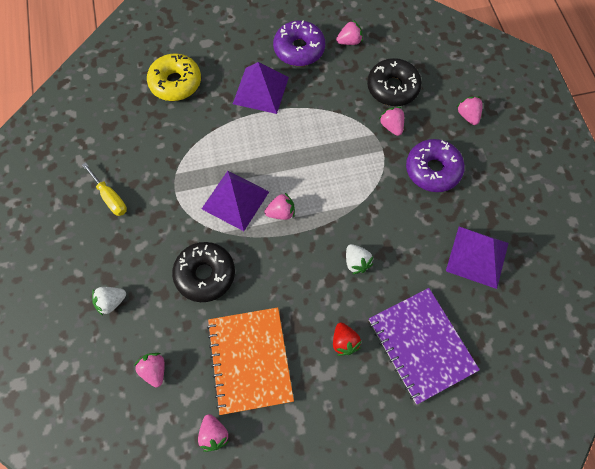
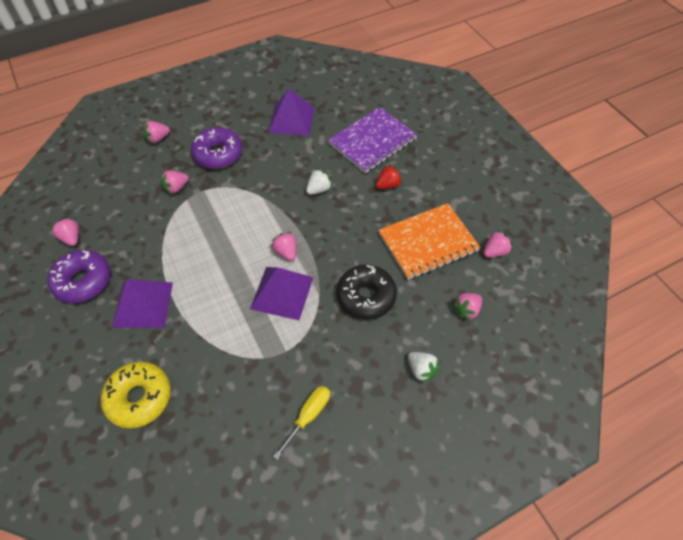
camera: 105 degrees left, 10 degrees down
(392, 88) = (131, 194): black donut -> none

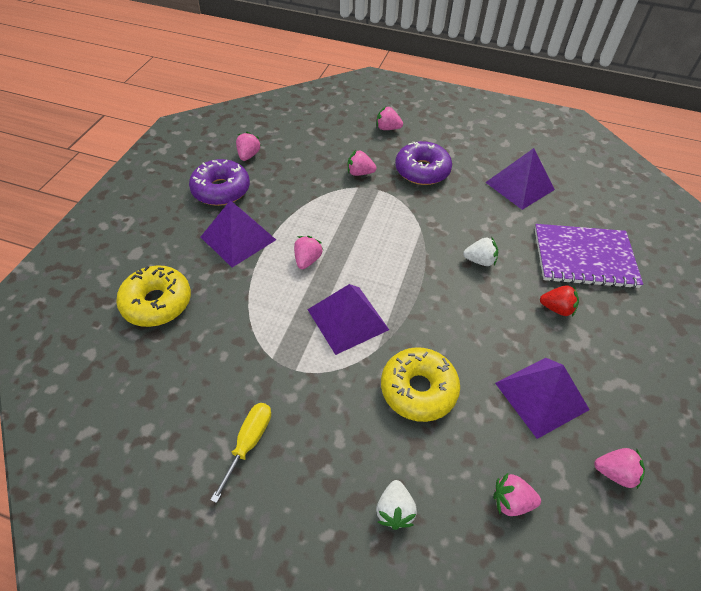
camera: 45 degrees right, 5 degrees down
(286, 252) = (390, 289): pink strawberry -> pink strawberry (307, 260)
(308, 416) = (249, 443): yellow screwdriver -> yellow screwdriver turned 60 degrees counterclockwise
(366, 296) = (418, 389): black donut -> yellow donut
(428, 242) = (541, 396): orange notebook -> purple pyramid

